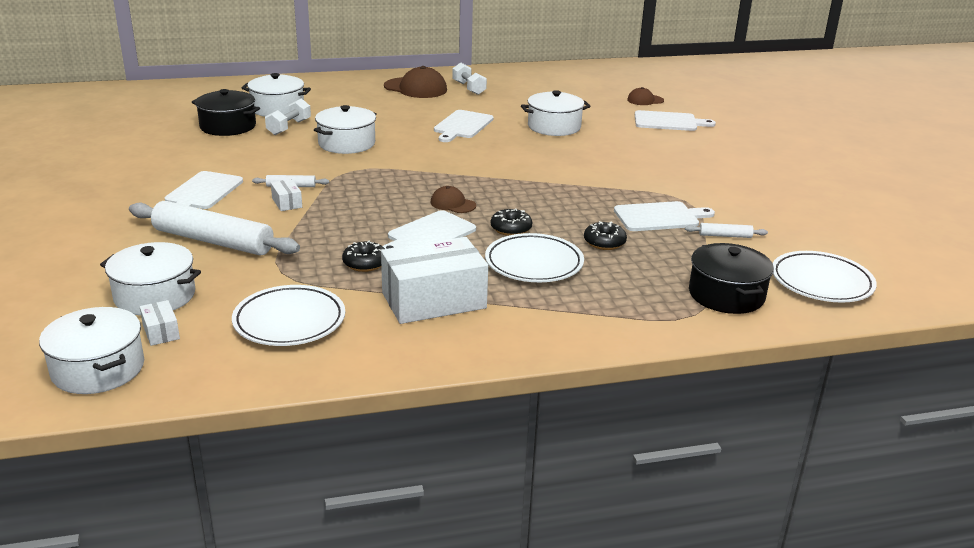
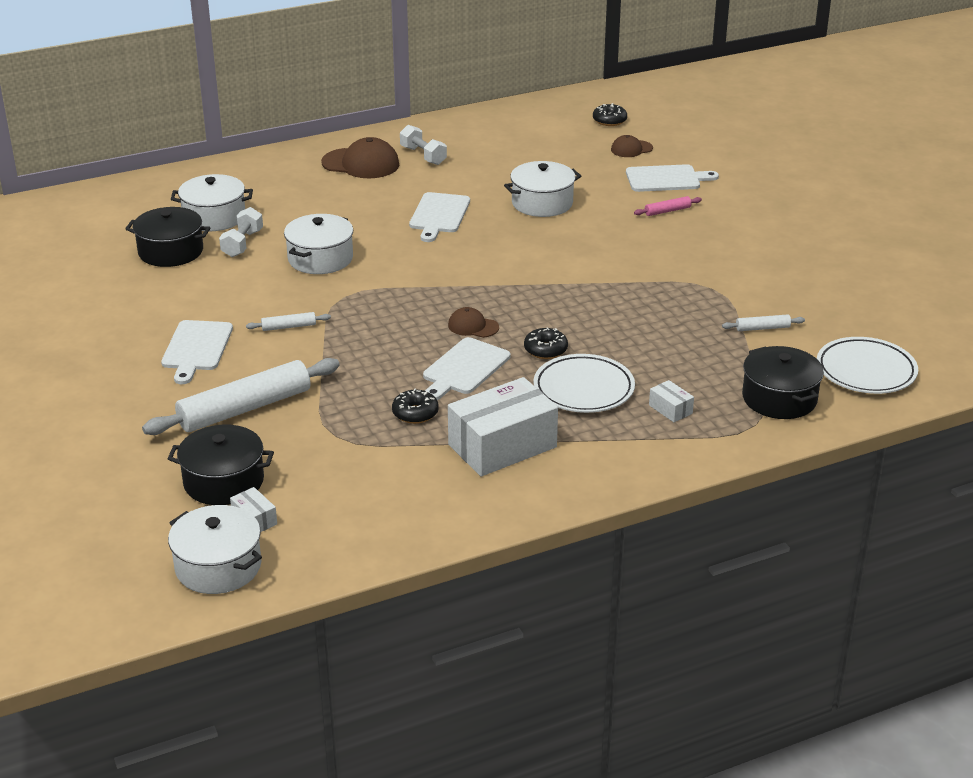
camera: 10 degrees left, 5 degrees up
(155, 296) = (224, 481): white pot -> black pot
(213, 241) = (245, 409): white rolling pin -> white rolling pin turned 45 degrees counterclockwise
(287, 203) = (296, 349): white box -> white box (670, 409)
(289, 321) = (373, 489): white plate -> none
(604, 242) = (645, 353): black donut -> black donut (609, 121)
(659, 217) = (691, 313): white cutting board -> none
(662, 142) = (667, 211): none -> pink rolling pin

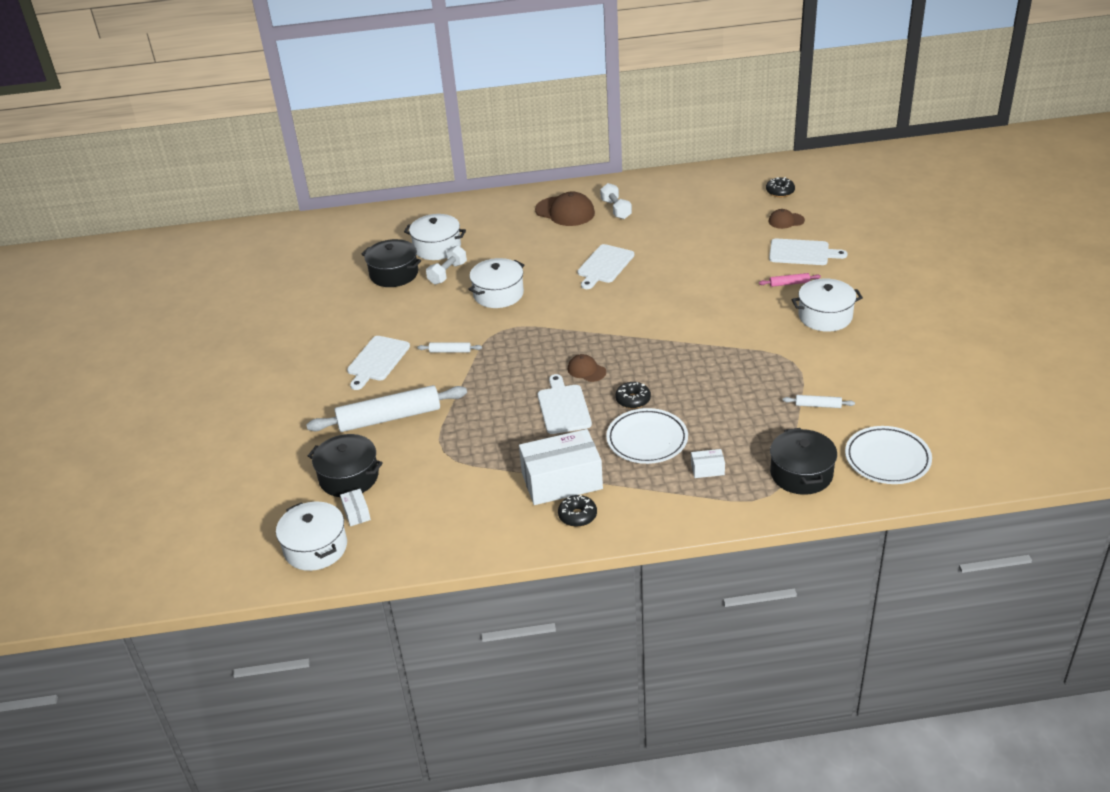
camera: 20 degrees right, 5 degrees up
(415, 413) = (509, 441): black donut -> black donut (577, 516)
(464, 368) = (563, 407): white cutting board -> white cutting board turned 120 degrees clockwise
(542, 203) = (690, 264): white pot -> white pot (825, 316)
(670, 409) = (707, 469): white box -> white box turned 75 degrees counterclockwise

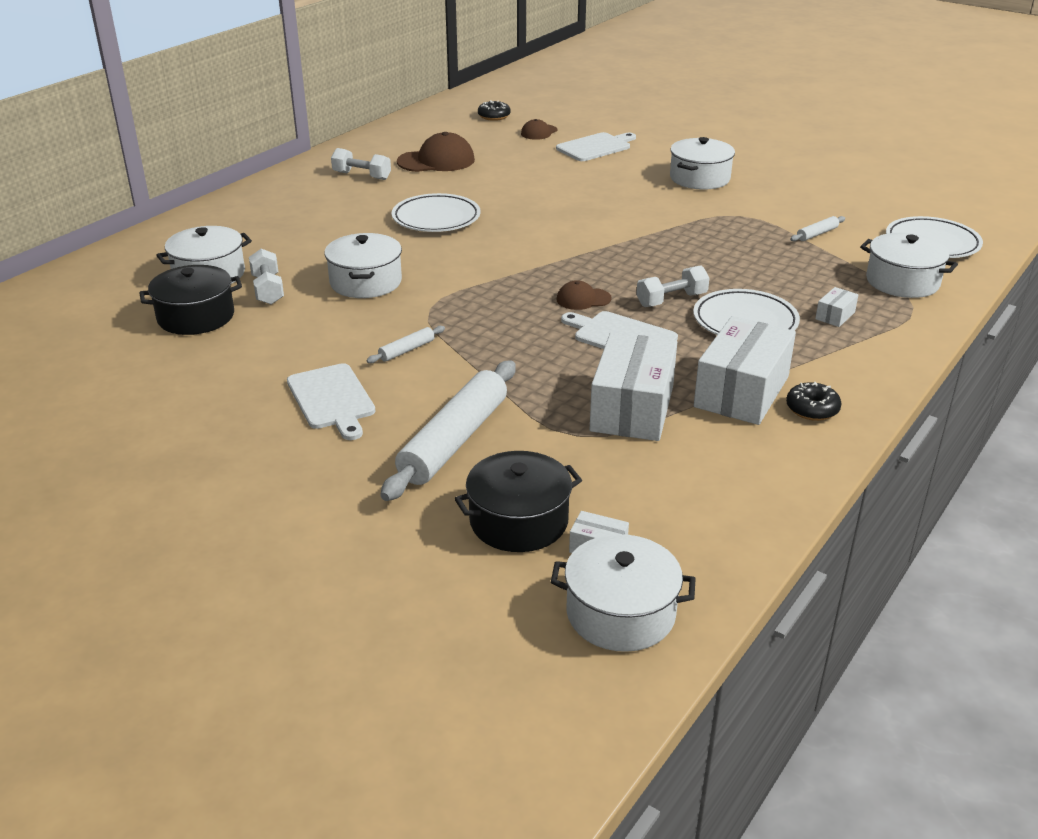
camera: 50 degrees left, 5 degrees down
(492, 454) = (632, 408): none -> white box
(565, 211) = (309, 195): brown cap -> brown cap (436, 161)
(604, 265) = (436, 218): white cutting board -> white plate
(633, 400) = (671, 300): black donut -> white dumbbell
(789, 283) = (628, 169): pink rolling pin -> none
(801, 474) = (902, 282): black pot -> white pot

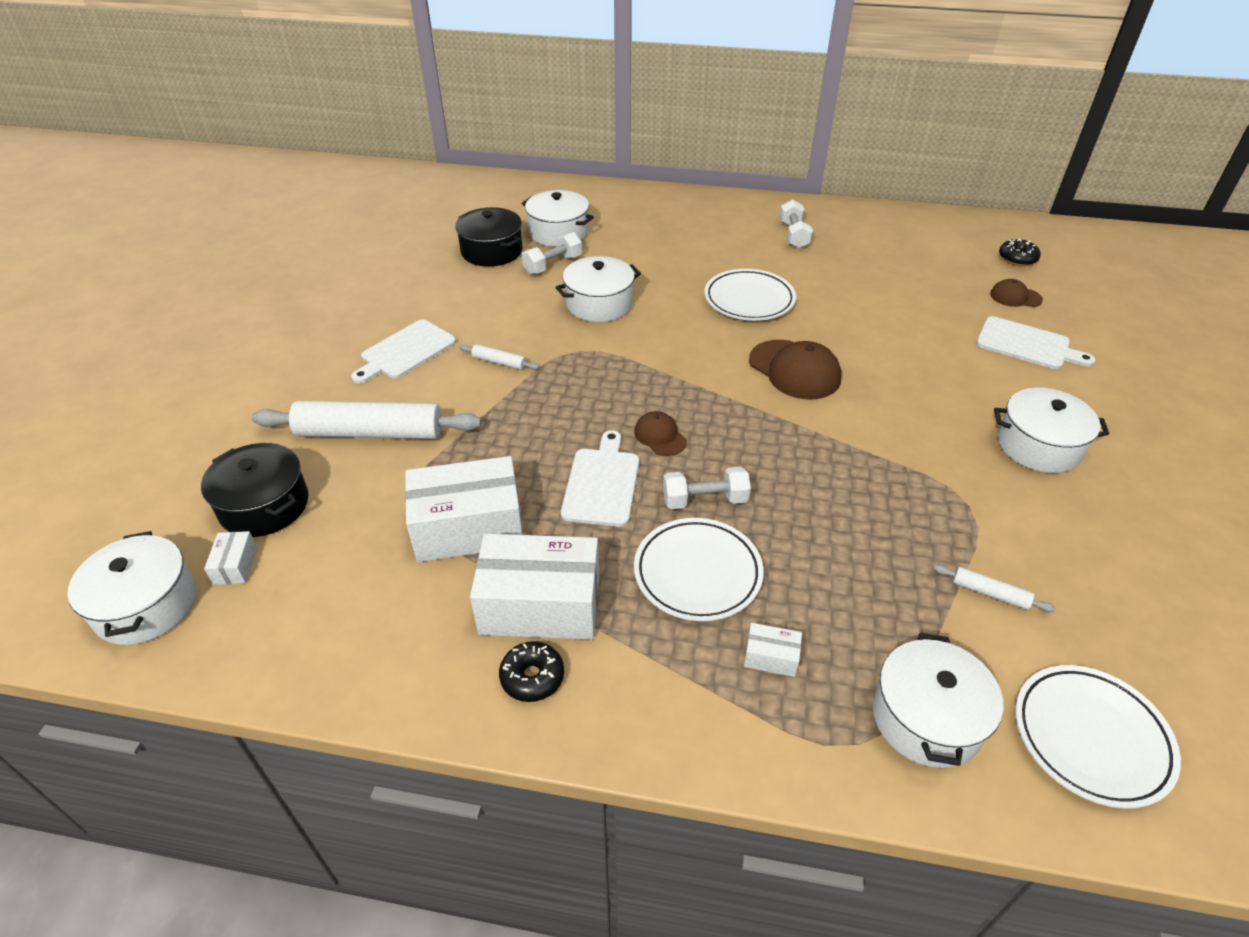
camera: 65 degrees right, 10 degrees up
(436, 161) = (869, 261): brown cap -> brown cap (794, 370)
(671, 300) = (704, 500): white dumbbell -> white dumbbell turned 45 degrees counterclockwise

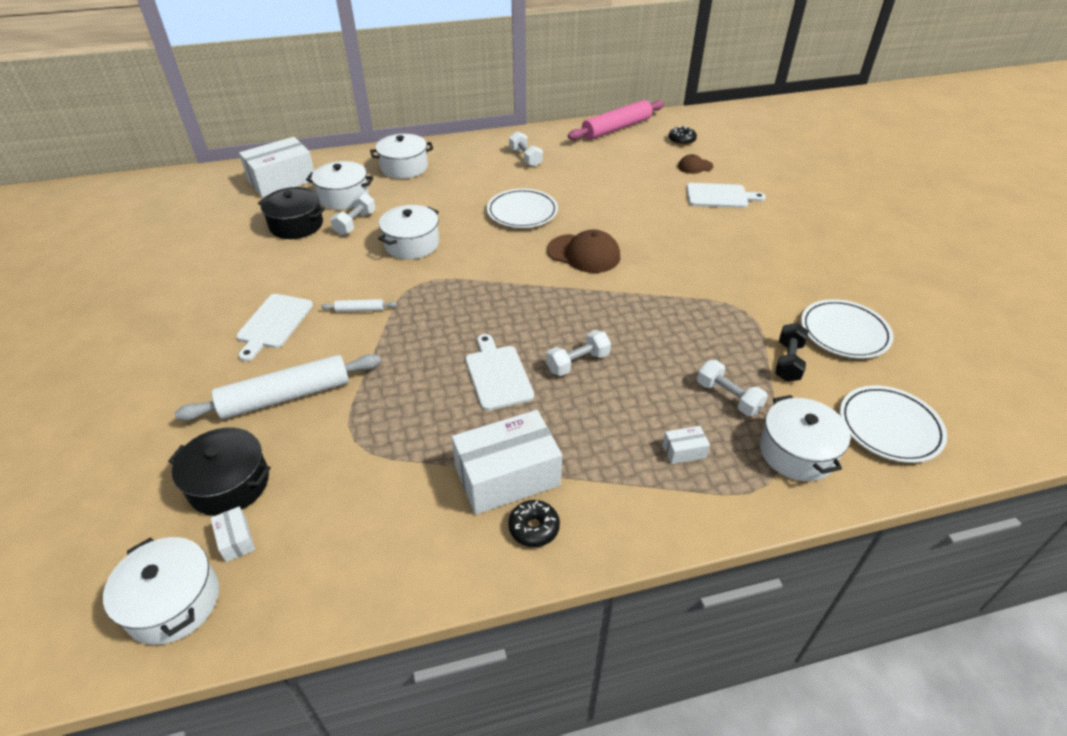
camera: 25 degrees left, 0 degrees up
(468, 528) = (416, 441): white box -> white box (282, 181)
(660, 436) = (519, 328): brown cap -> none
(697, 573) = (603, 413): white plate -> white plate (844, 332)
(873, 610) = (728, 397): none -> white dumbbell
(935, 224) = (616, 128): none -> pink rolling pin
(990, 593) = (788, 362): white rolling pin -> black dumbbell
(1038, 446) = (763, 260): white pot -> white pot (404, 167)

